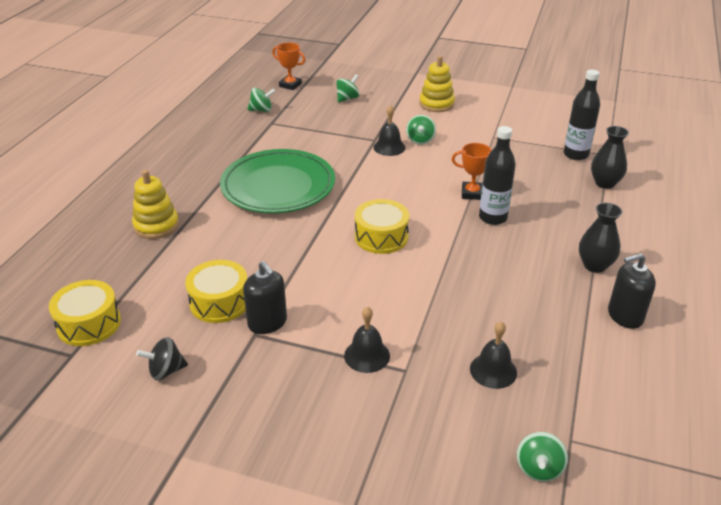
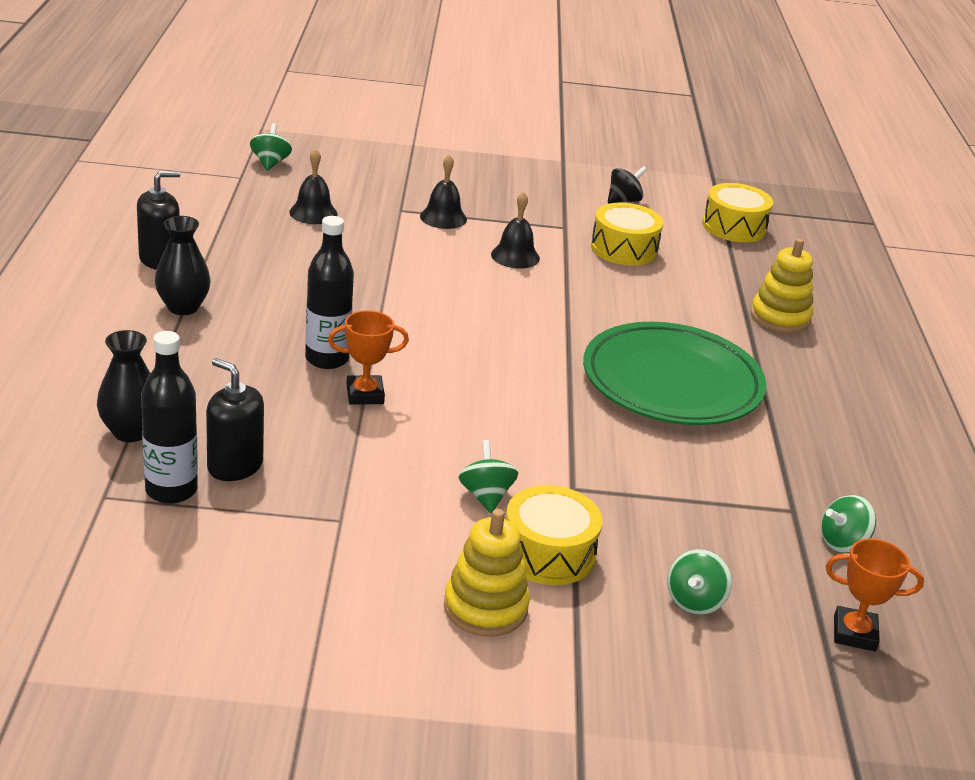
camera: 160 degrees right, 5 degrees down
(267, 323) = (559, 236): black soap dispenser -> black soap dispenser (235, 466)
(381, 237) = (480, 323): yellow drum -> yellow drum (548, 553)
(389, 147) = (537, 473): black bell -> black bell (515, 256)

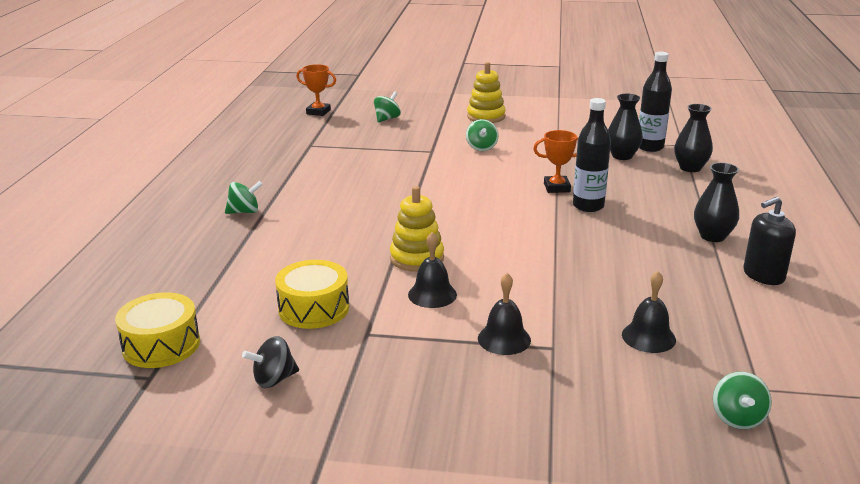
camera: 170 degrees left, 5 degrees down
(235, 466) = (622, 156): black soap dispenser -> black vase
(548, 553) = (452, 131): yellow drum -> none
(672, 382) = (340, 199): green plate -> none
(780, 317) = (210, 246): yellow stacking toy -> yellow stacking toy (417, 258)
(842, 543) = (294, 135): green spinning top -> green spinning top (244, 212)

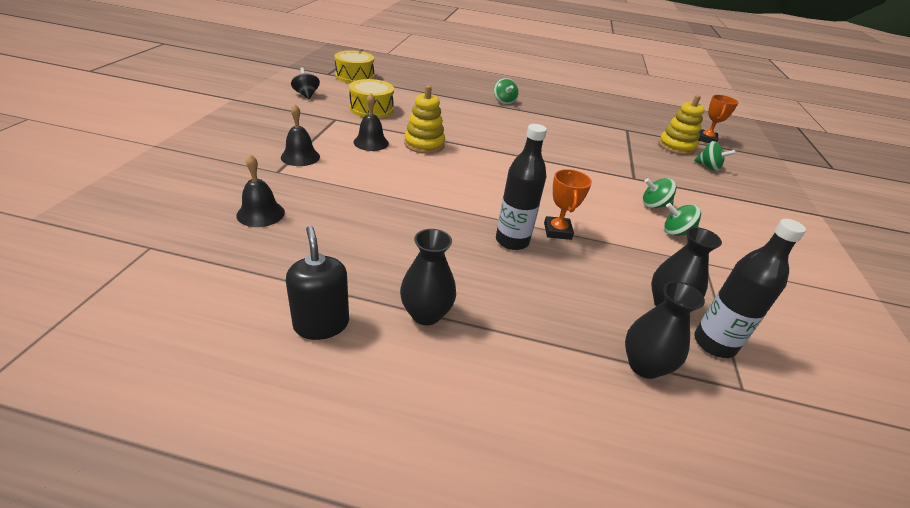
camera: 90 degrees right, 10 degrees up
(486, 117) = (752, 224): yellow stacking toy -> yellow stacking toy (676, 147)
(737, 418) = (130, 224): green spinning top -> green spinning top (676, 233)

